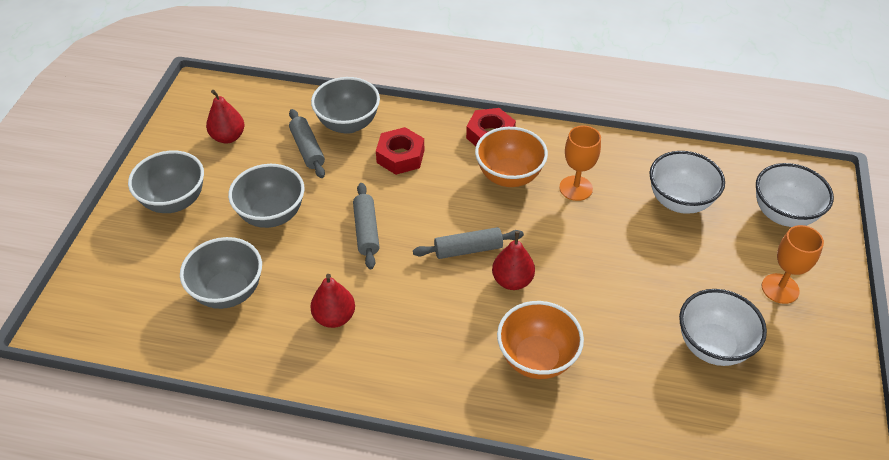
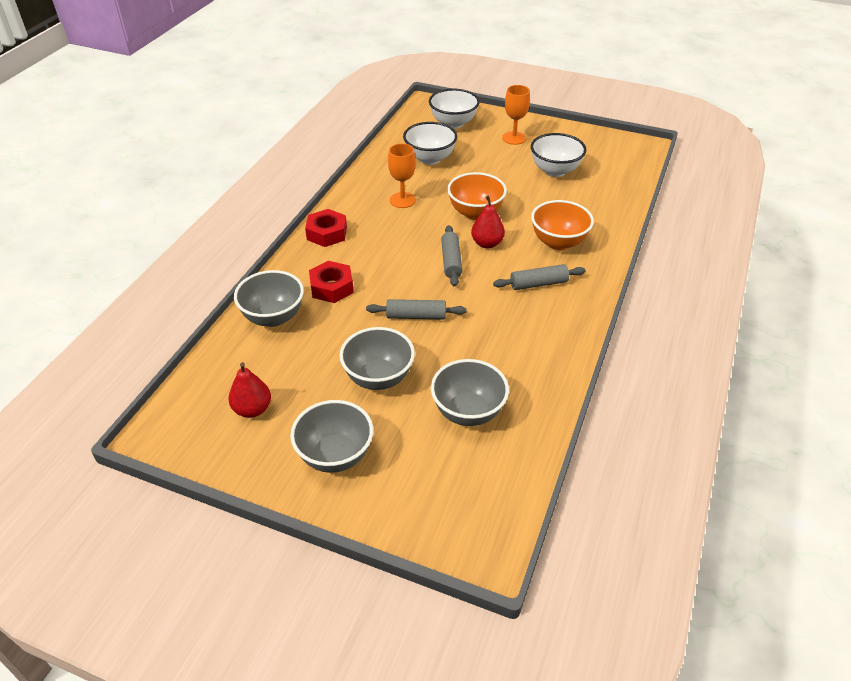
camera: 80 degrees left, 5 degrees down
(307, 149) = (297, 348): grey rolling pin -> grey rolling pin (538, 284)
(334, 317) = (507, 342): red pear -> none
(509, 176) = (378, 230): orange bowl -> orange bowl (475, 213)

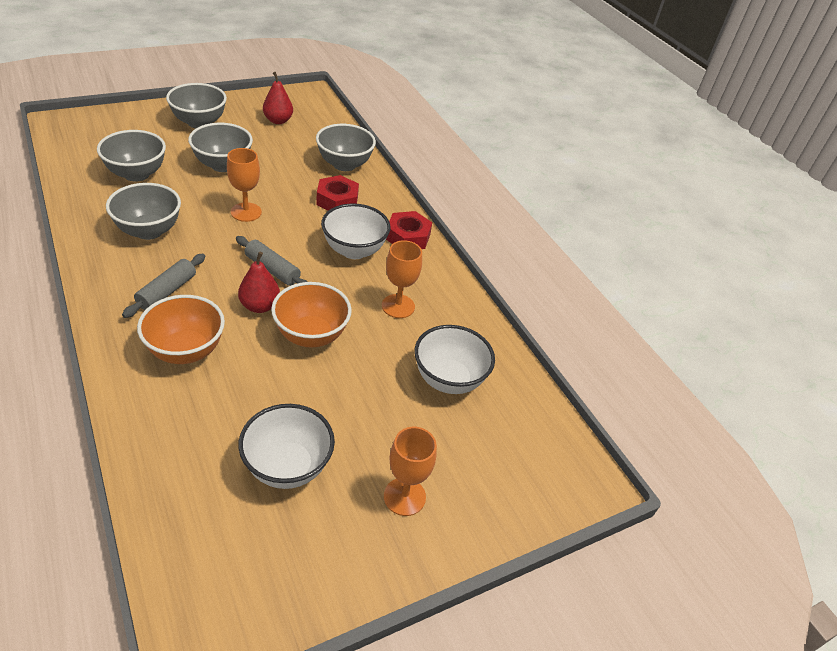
camera: 125 degrees right, 0 degrees up
(416, 316) = (246, 212): grey rolling pin -> orange goblet
(453, 123) = (508, 465): white bowl -> white bowl (354, 250)
(510, 340) = (149, 231): none -> grey bowl

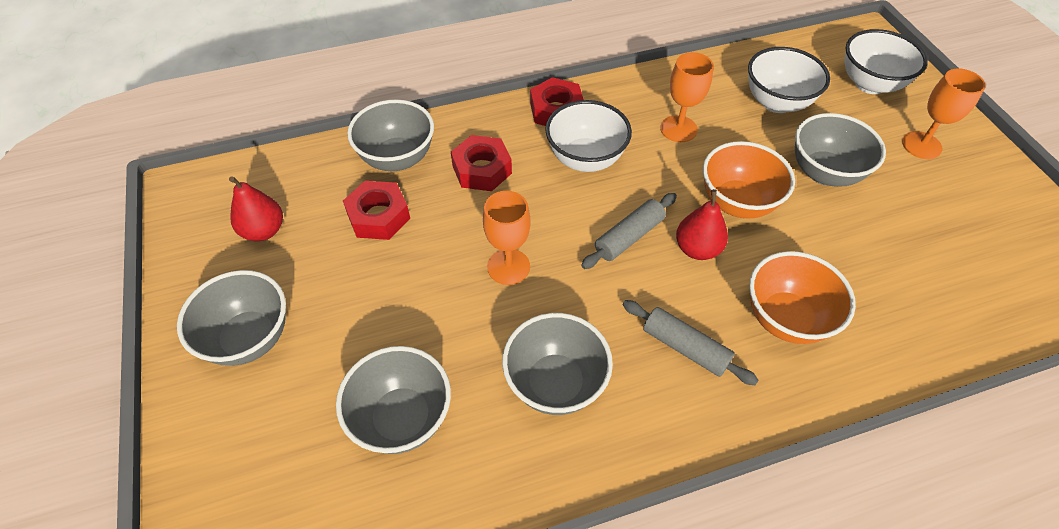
camera: 75 degrees left, 10 degrees up
(223, 165) = (386, 299): grey bowl -> grey bowl (824, 173)
(287, 467) = (918, 225): white bowl -> white bowl (870, 84)
(290, 159) = (378, 216): none -> red nut

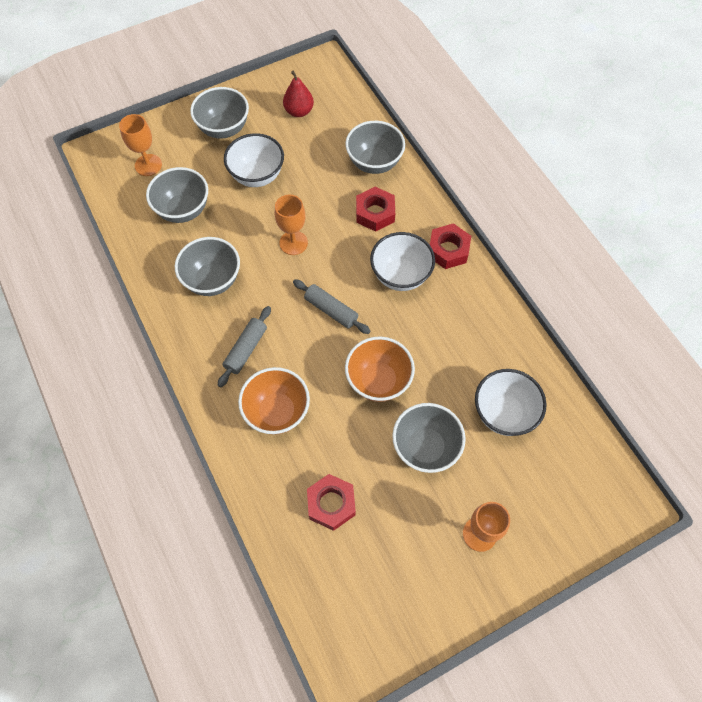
camera: 80 degrees right, 10 degrees up
(378, 216) = (321, 165): red nut -> red nut (331, 504)
(678, 129) = (449, 337): orange goblet -> orange goblet (148, 165)
(697, 249) = (328, 354): red pear -> none
(870, 84) = (554, 497): white bowl -> white bowl (257, 176)

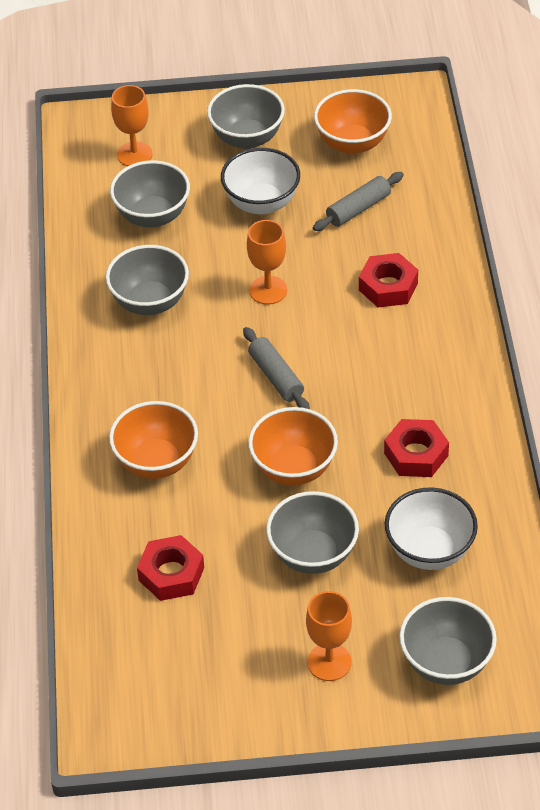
camera: 25 degrees right, 15 degrees down
(246, 349) = (153, 387): grey rolling pin -> grey rolling pin (358, 209)
(299, 111) = (352, 143): red pear -> orange bowl
(374, 163) = (418, 229): grey bowl -> grey bowl (446, 662)
(400, 275) = (382, 365): white bowl -> none
(448, 250) = (459, 355): red nut -> red nut (416, 454)

